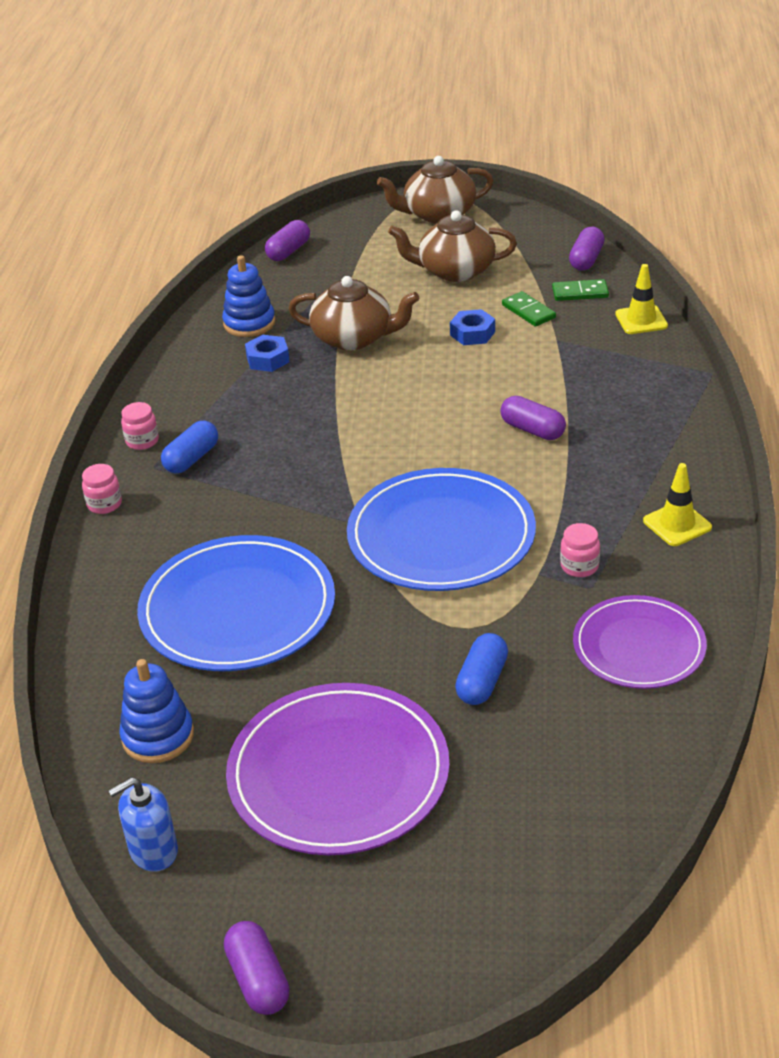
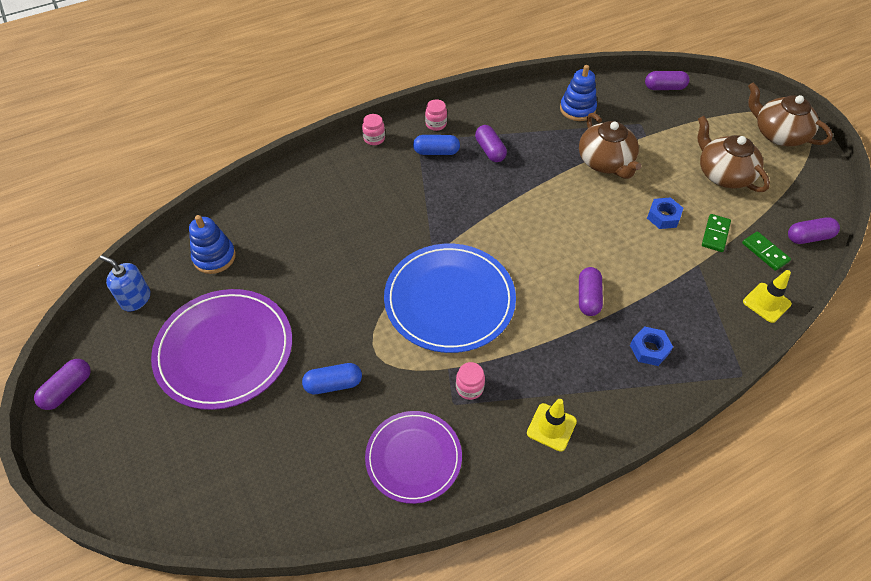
camera: 55 degrees right, 15 degrees up
(238, 609) = (327, 238): blue plate -> none
(239, 414) = (490, 150): none -> purple capsule
(268, 359) = (550, 135): blue nut -> blue nut (649, 349)

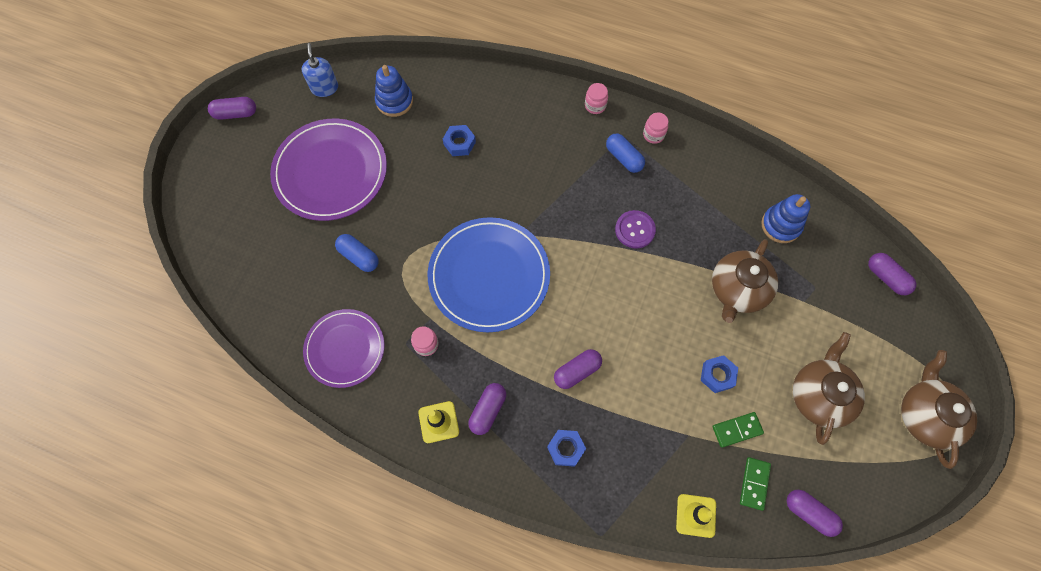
camera: 50 degrees right, 15 degrees up
(307, 240) = (459, 143): none -> blue nut
(490, 150) = (663, 194): purple capsule -> purple capsule (488, 410)
(502, 185) = (635, 230): none -> purple button

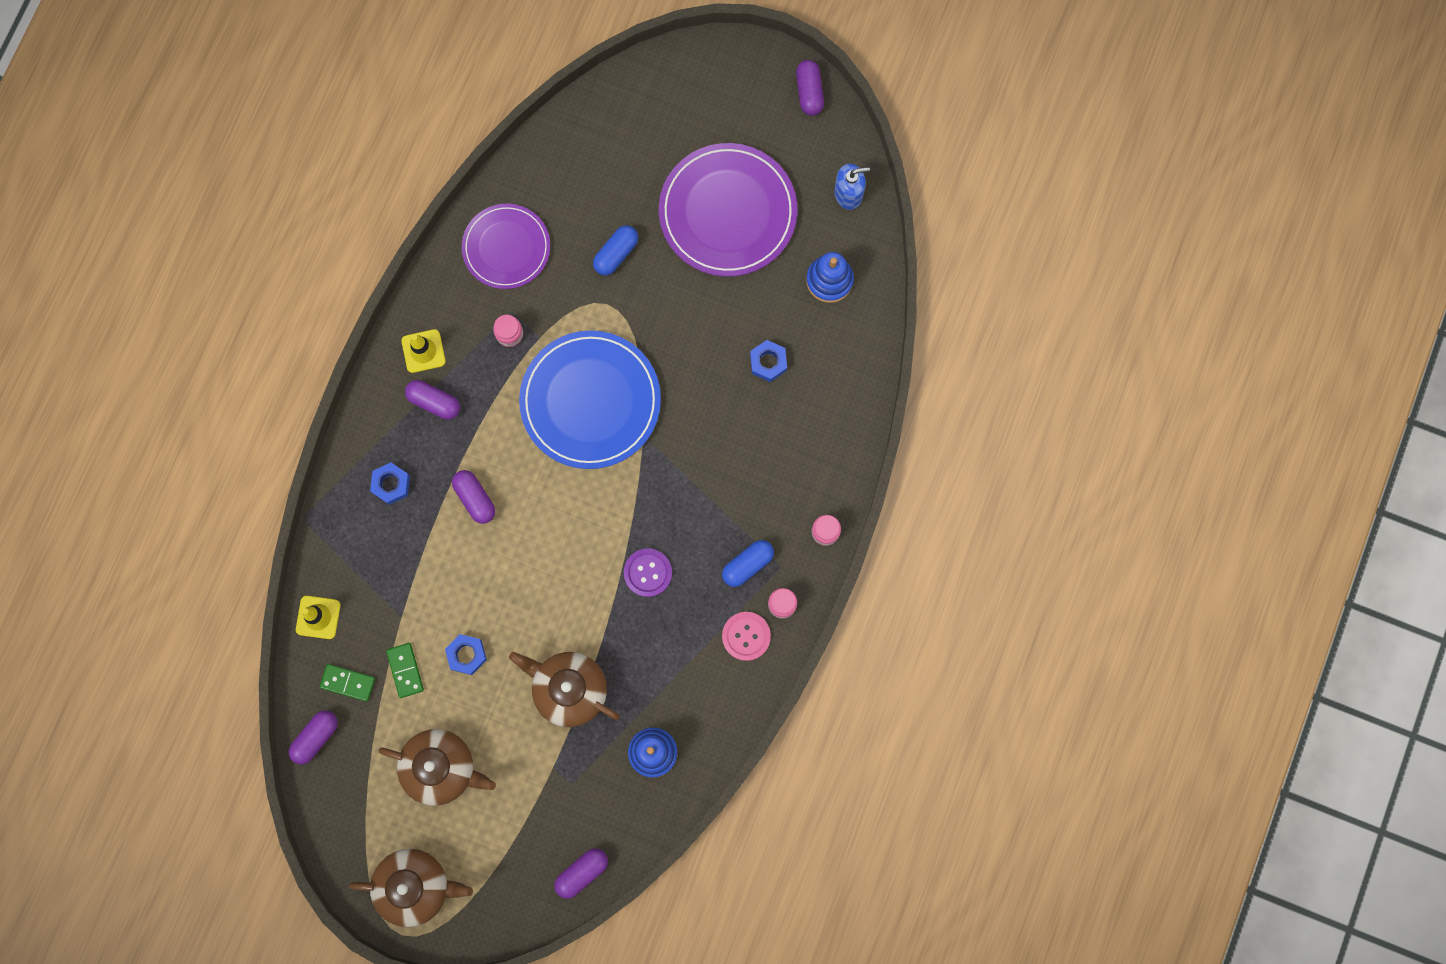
camera: 90 degrees right, 10 degrees up
(680, 159) = (746, 636): none -> pink button

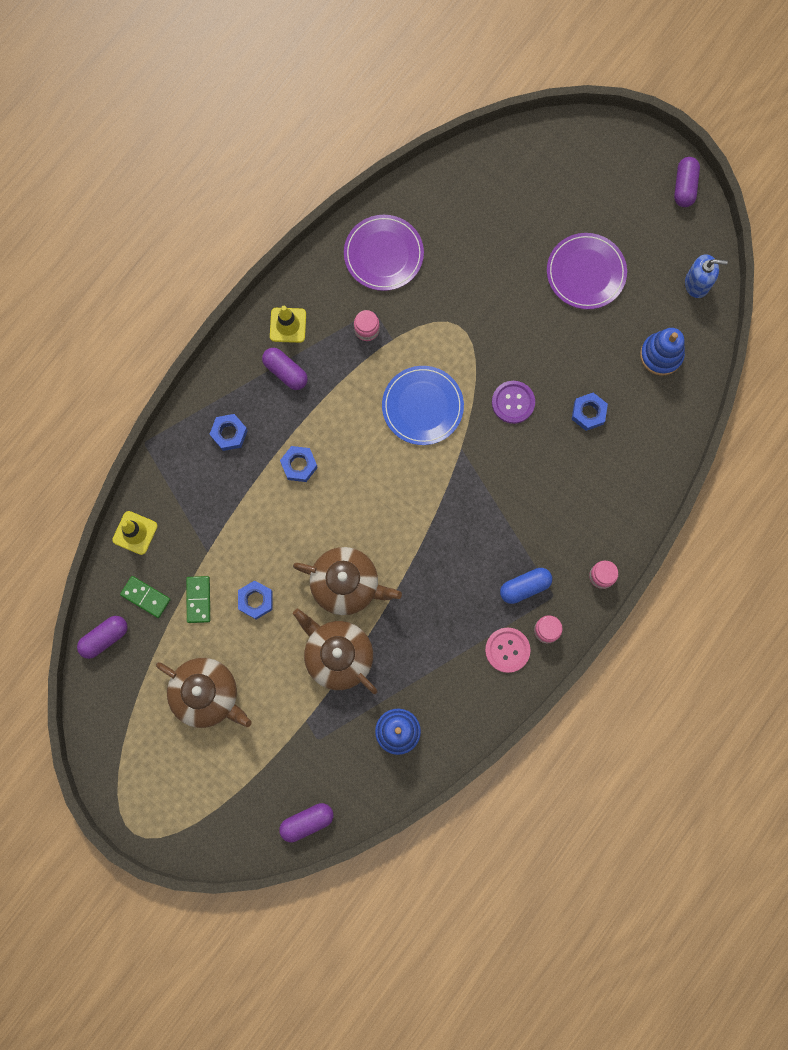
camera: 15 degrees right, 0 degrees up
(415, 886) = (156, 793): brown teapot -> brown teapot (346, 584)
(475, 498) = (299, 465): purple capsule -> blue nut
(590, 401) = (422, 406): blue plate -> blue plate, size x0.64
(616, 254) = (478, 284): blue capsule -> none
(648, 573) = (434, 570): purple button -> purple button (513, 402)
(728, 212) = (586, 272): purple plate -> purple plate, size x0.64

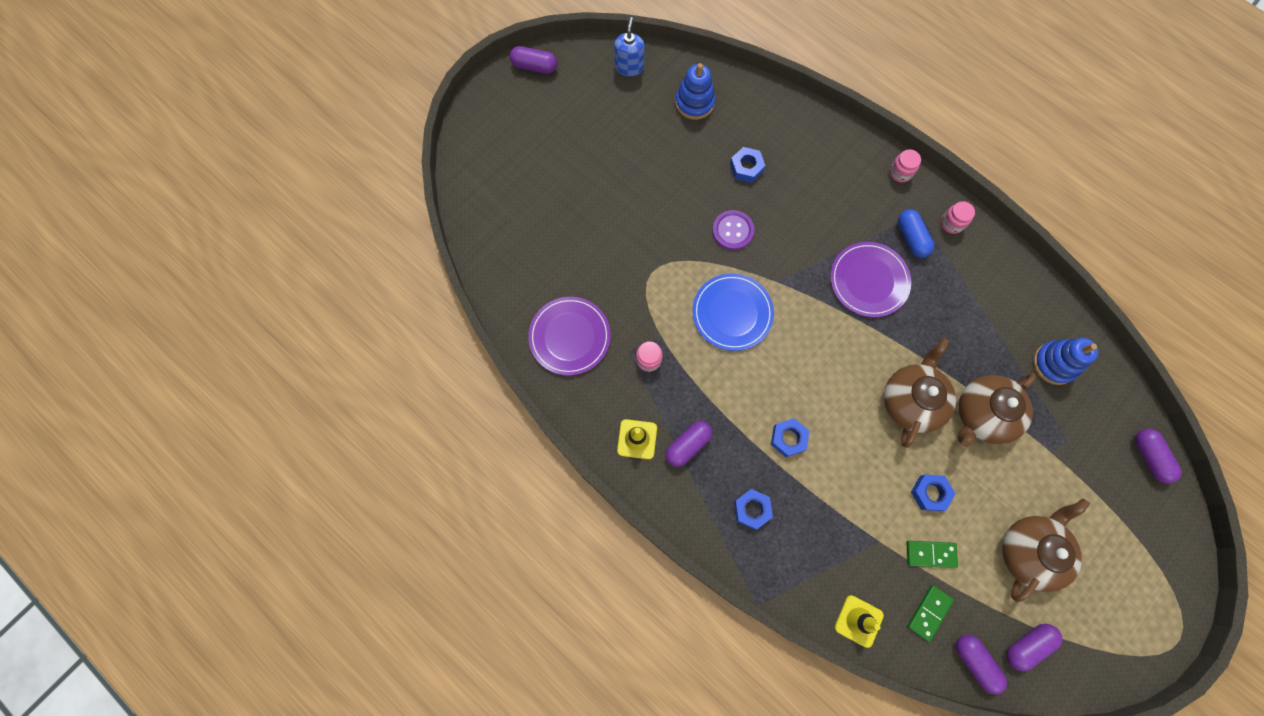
camera: 85 degrees left, 5 degrees down
(121, 687) = (1027, 645): none -> purple capsule
(507, 650) = (971, 258): pink button -> none
(586, 272) = (609, 155): purple plate -> purple plate (869, 280)

